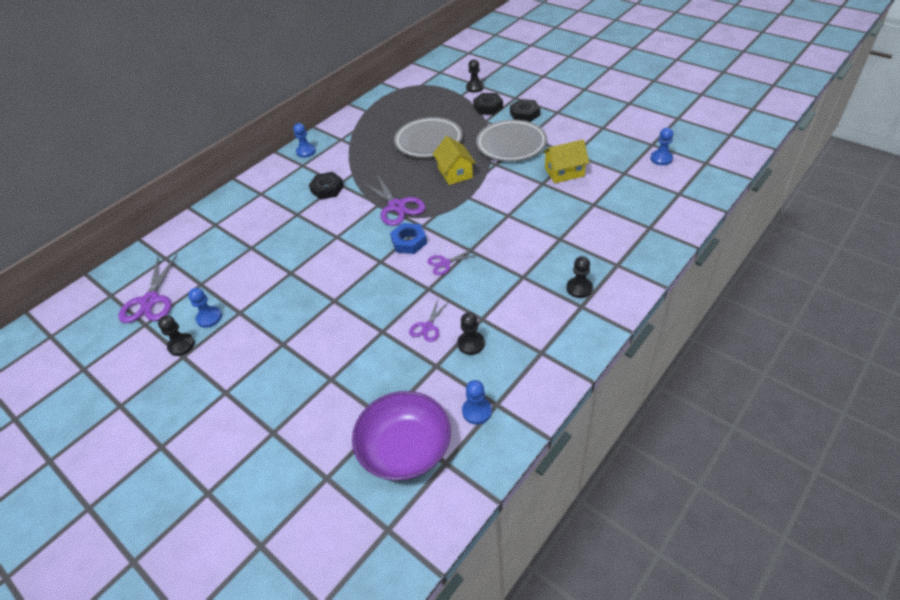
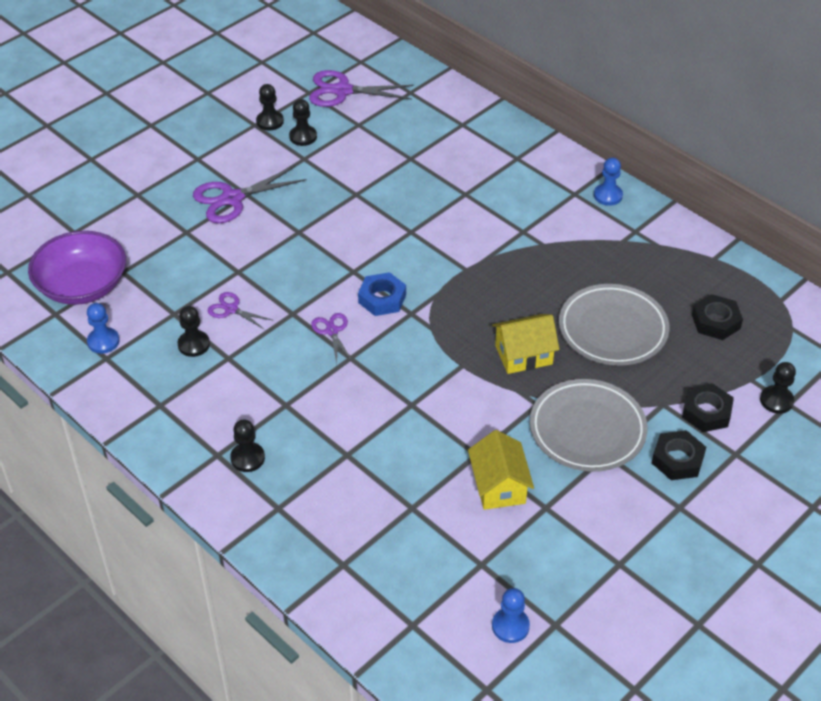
camera: 90 degrees right, 0 degrees up
(209, 318) = (303, 137): blue pawn -> black pawn
(327, 189) = (513, 220): black nut -> black nut (716, 321)
(396, 206) = (458, 288): purple scissors -> purple scissors (232, 199)

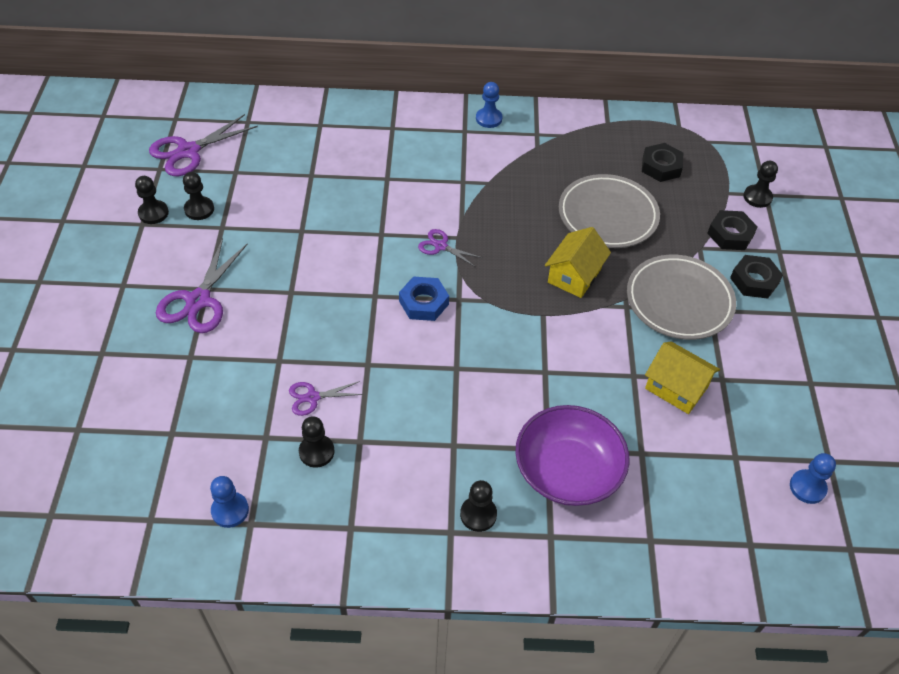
camera: 45 degrees left, 5 degrees up
(82, 285) = (147, 473): purple bowl -> purple bowl (567, 471)
(332, 331) = (417, 356): purple scissors -> purple scissors (440, 246)

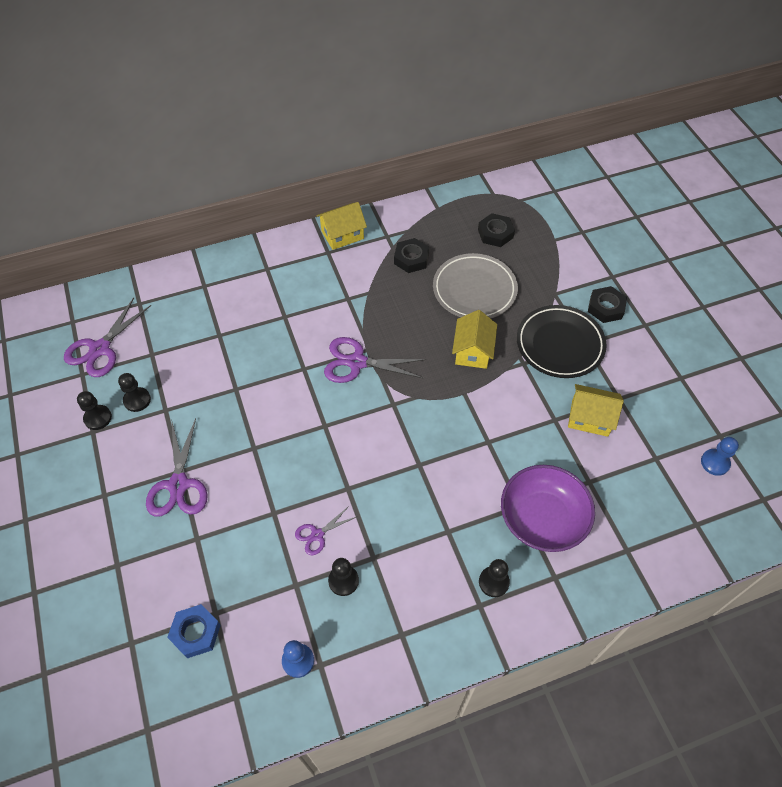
camera: 20 degrees left, 5 degrees up
(423, 303) = (367, 417): blue nut -> blue nut (195, 633)
(440, 246) = (357, 362): purple scissors -> purple scissors, size x1.82
(489, 119) = (342, 235): blue pawn -> yellow house
(679, 301) = (559, 344): grey plate -> black plate
(730, 234) = (572, 274): black nut -> black nut (411, 259)
(757, 197) = (577, 236): black pawn -> none

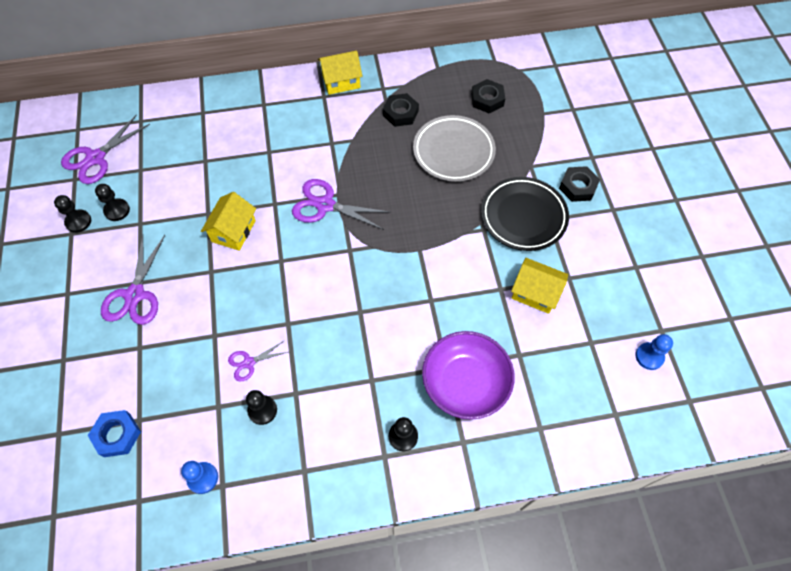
camera: 10 degrees right, 5 degrees up
(473, 351) = (437, 210): yellow house -> yellow house (233, 231)

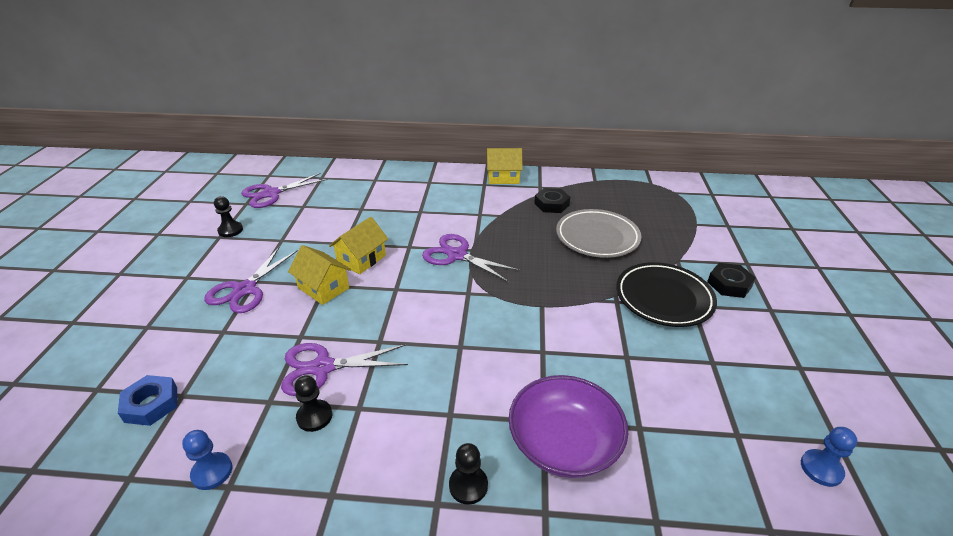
camera: 15 degrees right, 25 degrees down
(117, 210) = (267, 228): black pawn -> none
(249, 362) = (323, 368): purple scissors -> purple scissors, size x1.82
(487, 99) = (639, 207): black nut -> none
(535, 292) = (668, 368): yellow house -> yellow house (323, 288)

